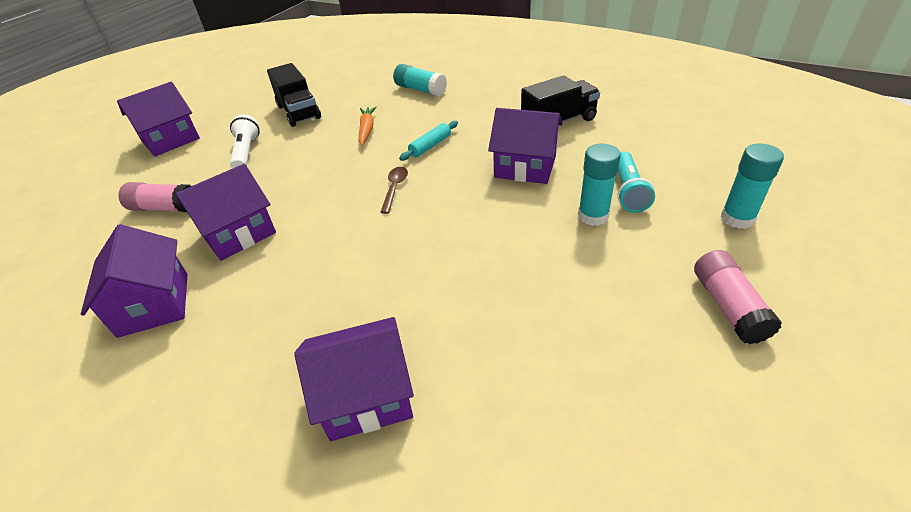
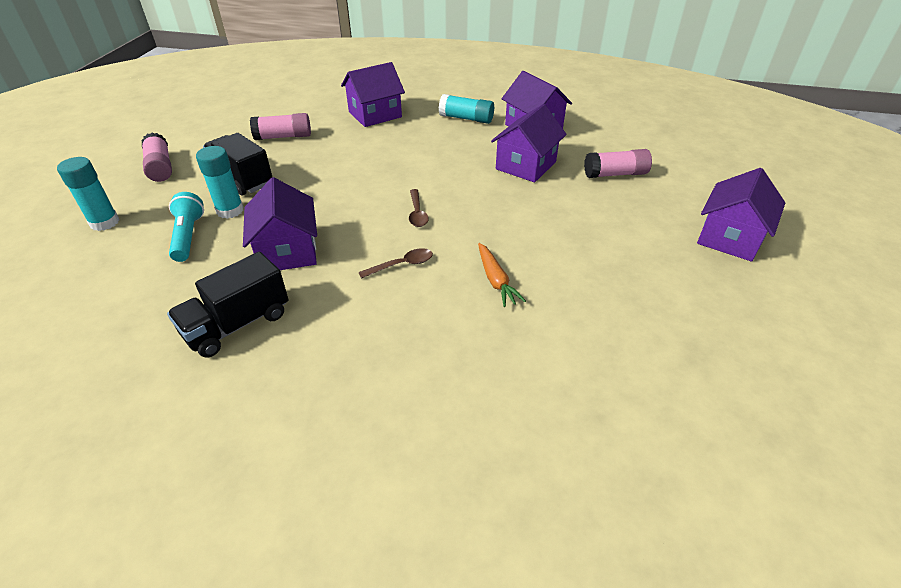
camera: 160 degrees right, 0 degrees up
(246, 152) = (613, 232): white flashlight -> none
(299, 112) = (620, 301): black truck -> black truck (242, 179)
(420, 89) = (464, 376): turquoise glue stick -> turquoise glue stick (466, 118)
(430, 146) = (401, 265): turquoise rolling pin -> brown spoon
(525, 166) = (287, 251): purple house -> purple house turned 75 degrees clockwise
(542, 353) = (283, 137): none -> pink glue stick

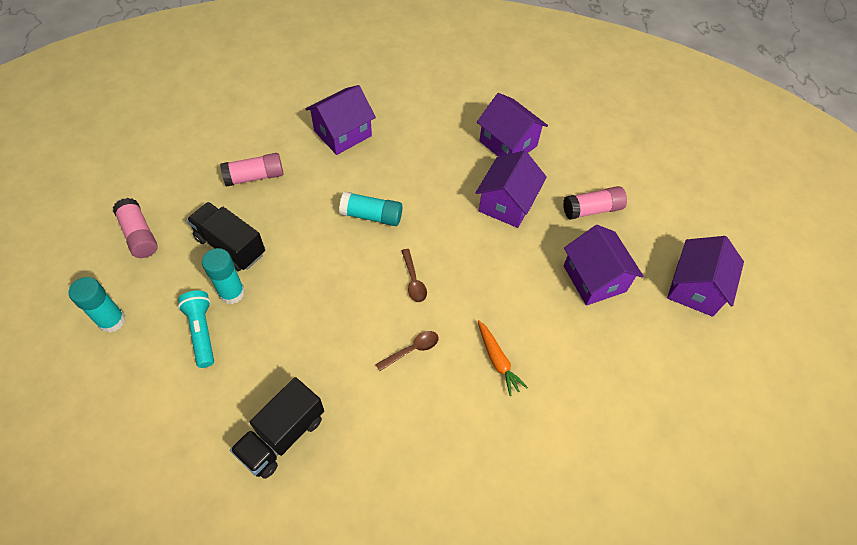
camera: 10 degrees left, 15 degrees up
(287, 251) = (303, 342): purple house -> purple house (594, 278)
(466, 118) = (439, 134): turquoise glue stick -> turquoise glue stick (371, 216)

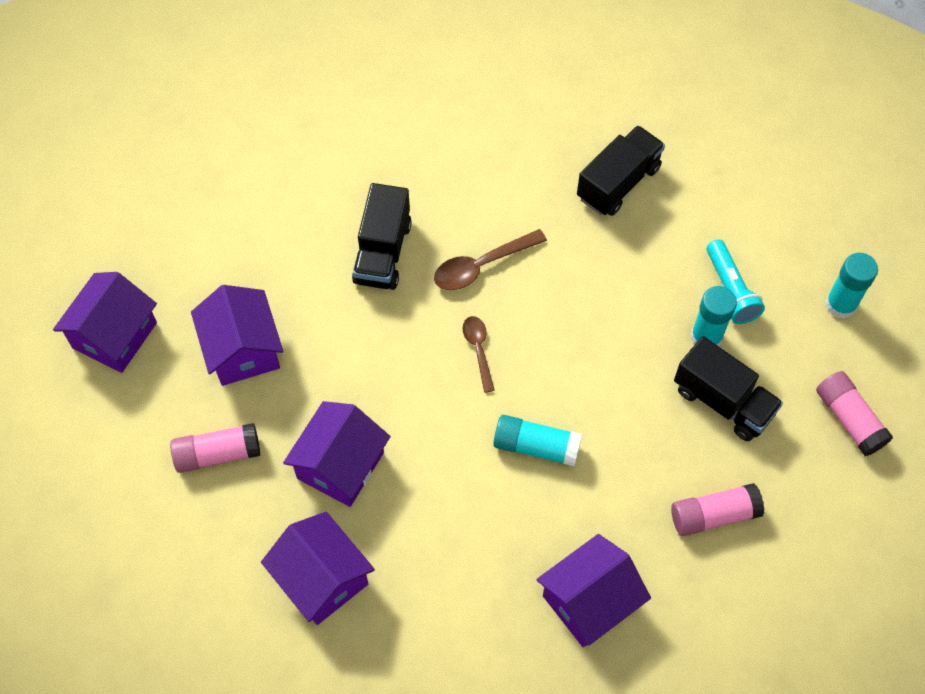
camera: 175 degrees left, 5 degrees up
(411, 350) = (482, 265): brown spoon -> brown spoon, size x1.53
(497, 360) = (382, 252): orange carrot -> black truck

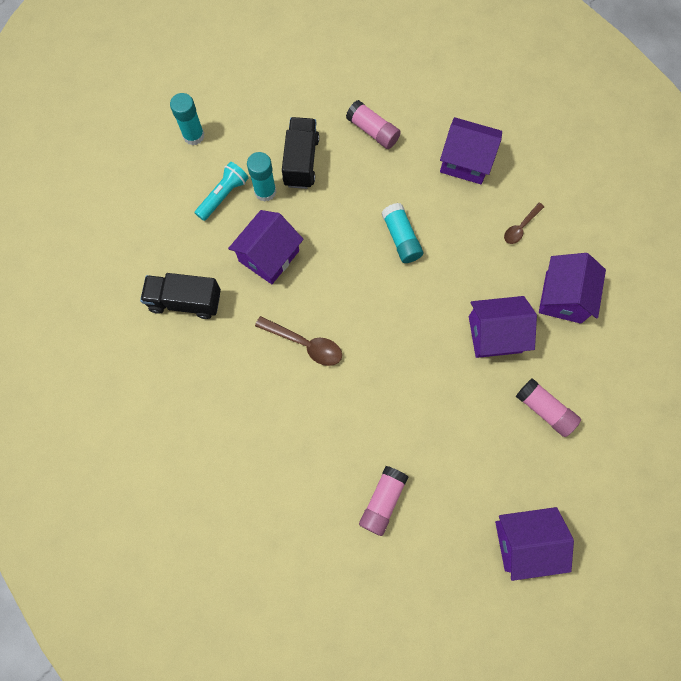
camera: 125 degrees left, 10 degrees up
(243, 350) = (470, 448): purple house -> purple house (269, 256)
(382, 252) = (338, 412): black truck -> none
(478, 350) = (364, 307): brown spoon -> brown spoon (520, 227)
(849, 419) = (267, 98): pink glue stick -> pink glue stick (382, 501)

